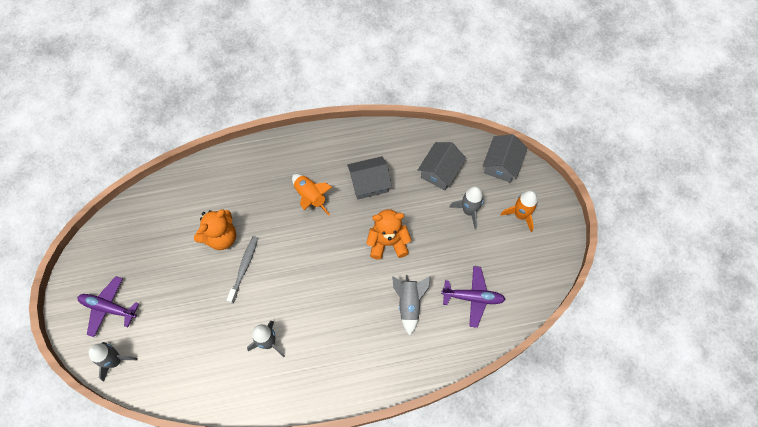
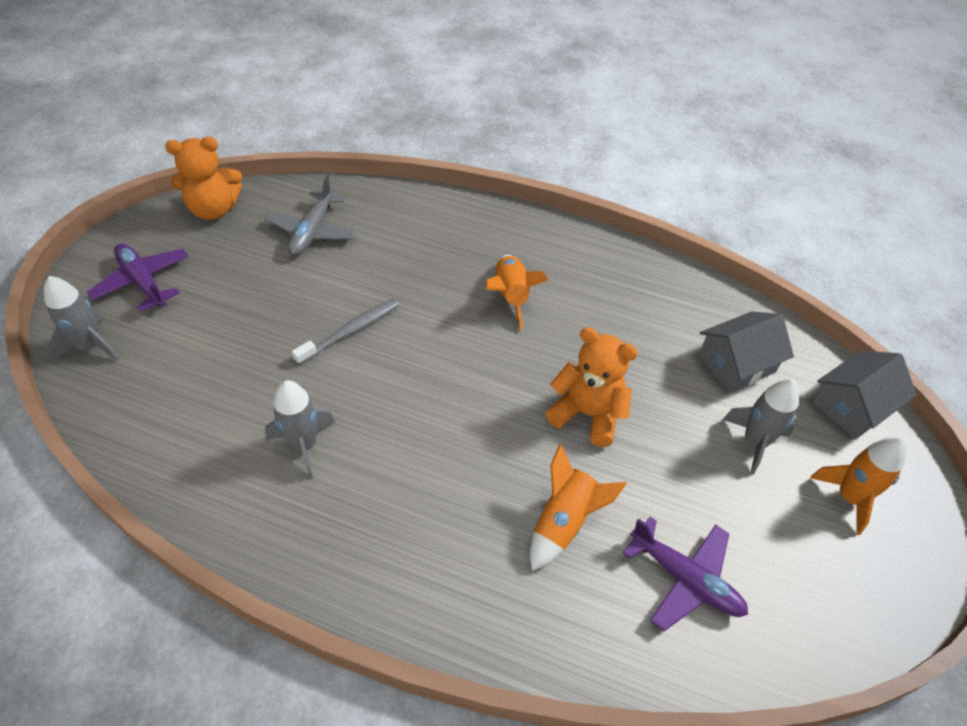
camera: 30 degrees right, 15 degrees down
(176, 219) = (312, 231): none -> grey plane
(221, 237) = (351, 280): orange teddy bear -> orange teddy bear (214, 209)
(369, 183) = (610, 323): grey house -> none
(409, 304) = (564, 522): grey rocket -> orange rocket

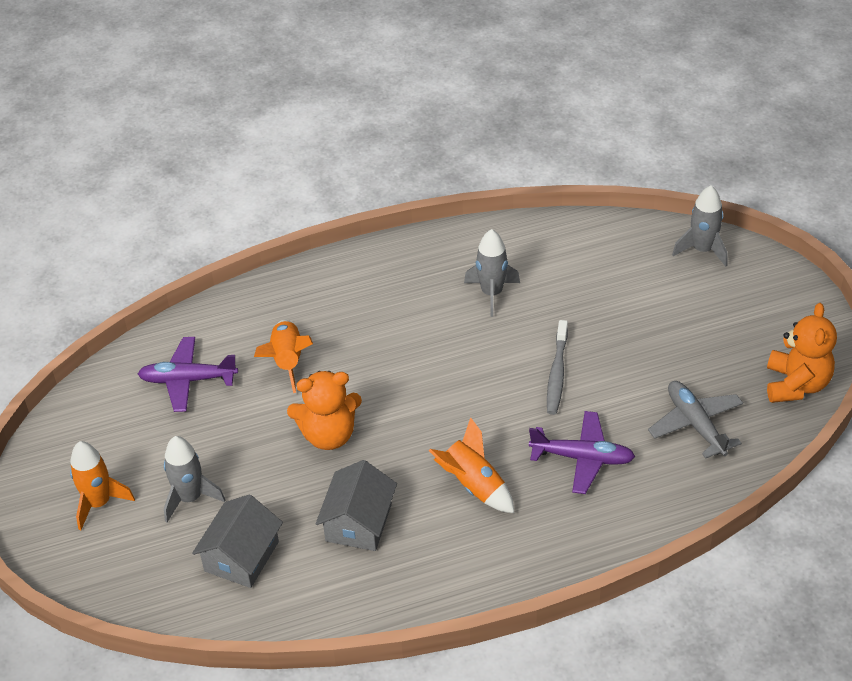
camera: 145 degrees right, 5 degrees down
(143, 282) = (744, 302): purple plane -> purple plane (582, 458)
(214, 209) = (796, 385): orange teddy bear -> orange teddy bear turned 150 degrees clockwise
(852, 406) = (124, 583): grey house -> grey house (359, 522)

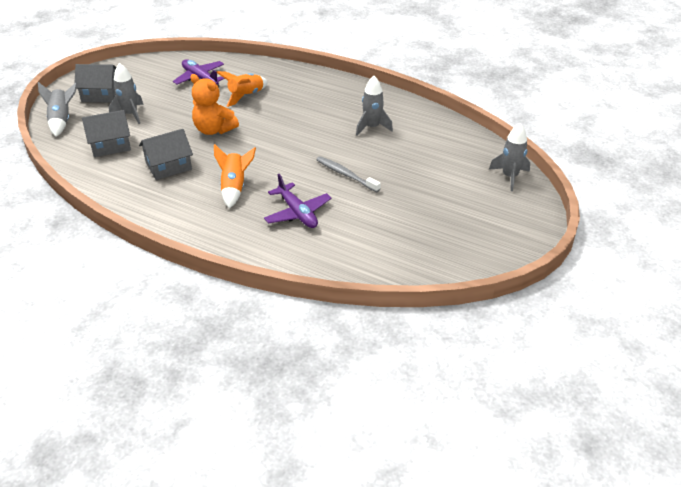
camera: 45 degrees right, 5 degrees down
(99, 503) = (101, 94): orange rocket -> grey house
(115, 580) = (61, 120): none -> grey rocket
(557, 373) = (346, 175): grey toothbrush -> grey toothbrush turned 75 degrees clockwise
(695, 424) = (375, 240): grey plane -> none
(796, 385) = (459, 263): orange teddy bear -> none

